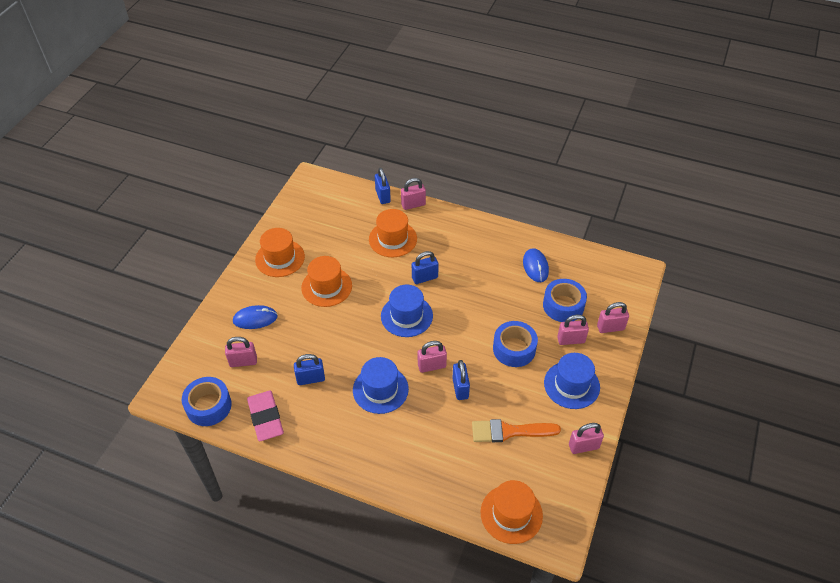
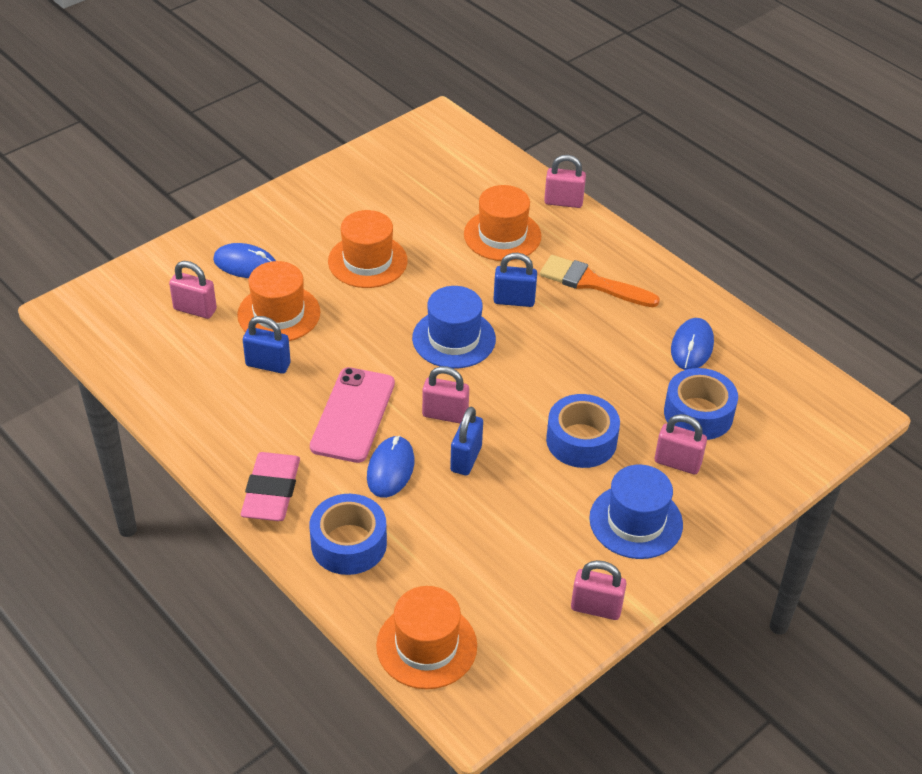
camera: 25 degrees right, 5 degrees down
(208, 406) = (116, 344): blue tape -> blue tape (349, 544)
(265, 418) = (177, 387): pink eraser -> pink eraser (271, 491)
(280, 258) = (329, 203): orange hat -> orange hat (279, 314)
(380, 389) = (352, 415): blue hat -> pink phone
(383, 196) = (526, 176): blue padlock -> none
(423, 414) = (390, 469): none -> blue mouse
(509, 431) = (498, 542): orange brush -> orange brush (592, 283)
(610, 327) = (752, 471): pink padlock -> none

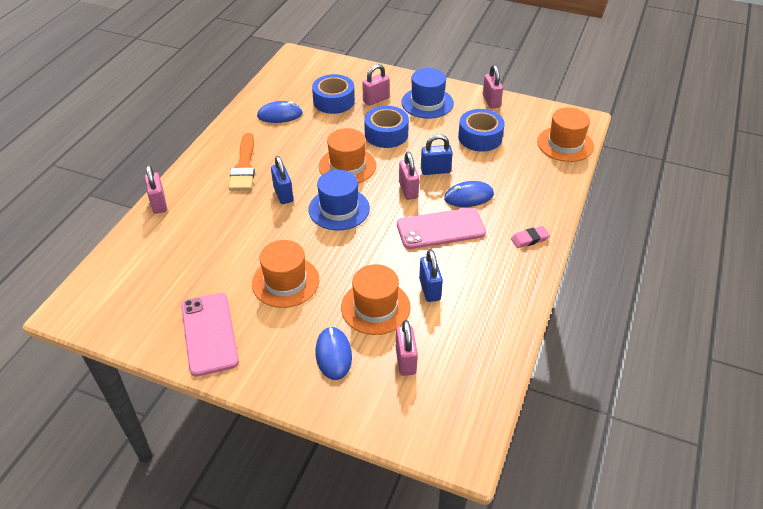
camera: 115 degrees left, 0 degrees up
(271, 491) = (529, 239): pink eraser -> pink eraser, size x0.55
(340, 194) = (209, 333): none -> pink phone
(349, 544) = (534, 193): blue tape -> blue tape (480, 137)
(502, 235) = (215, 221): orange hat -> orange hat (347, 166)
(677, 463) = (376, 100): pink padlock -> pink padlock turned 60 degrees clockwise

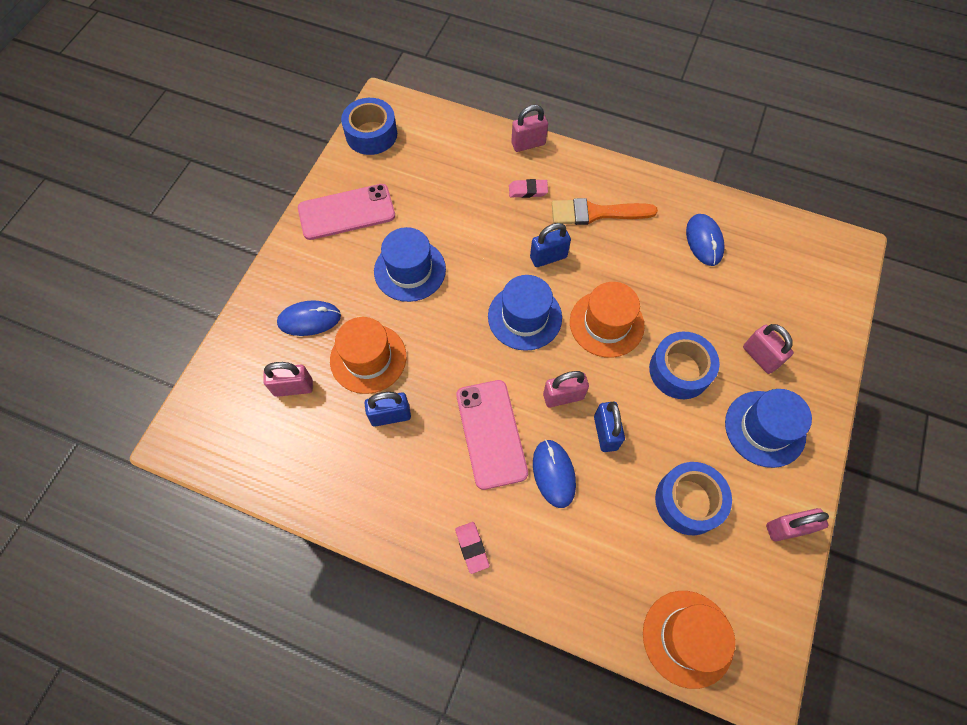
camera: 90 degrees right, 20 degrees up
(212, 205) = (528, 190): none -> pink eraser
(285, 282) = (410, 270): orange hat -> blue hat
(334, 101) = (746, 302): blue tape -> blue tape (371, 134)

